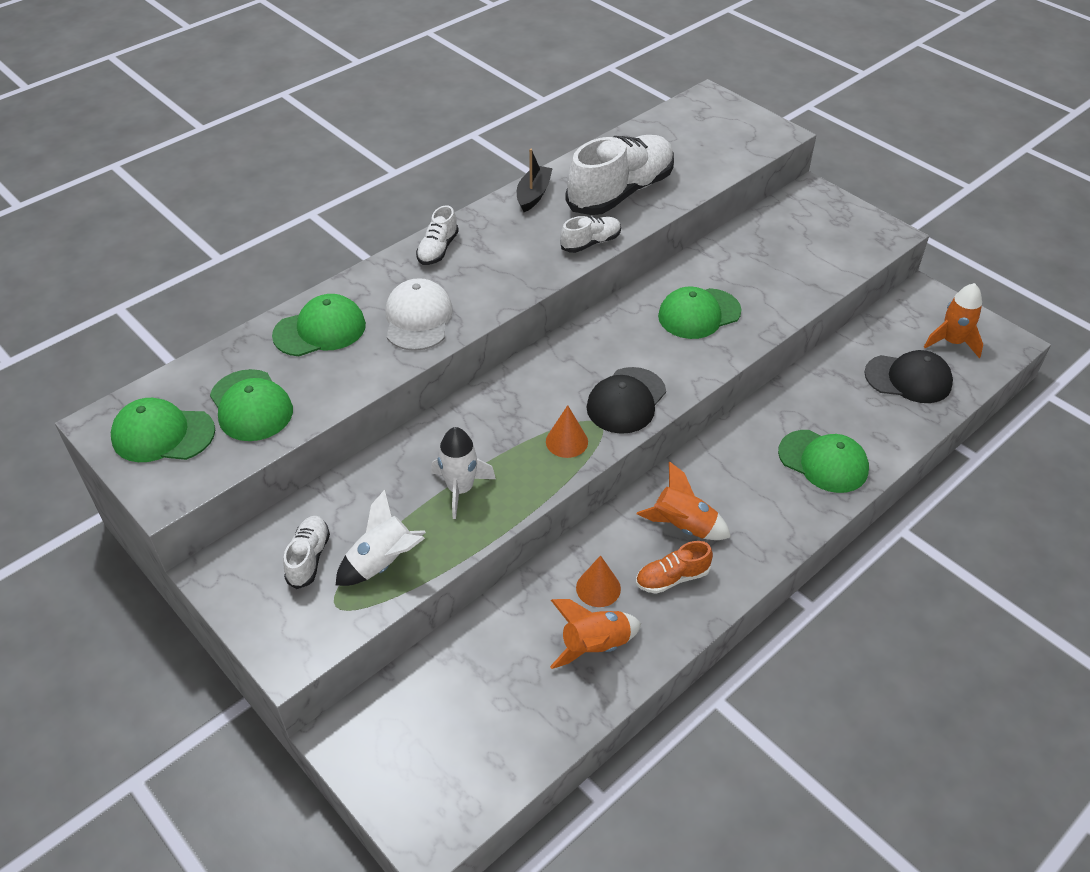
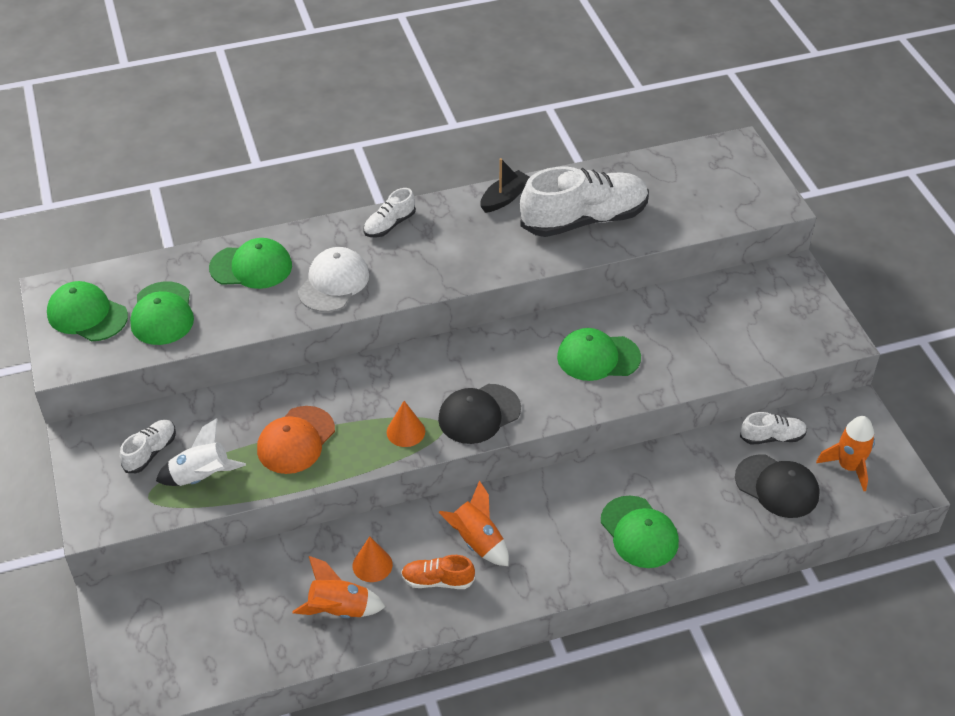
camera: 25 degrees right, 0 degrees up
(460, 489) = (296, 440): white rocket -> orange cap
(590, 243) = (523, 260): white shoe -> white shoe (772, 437)

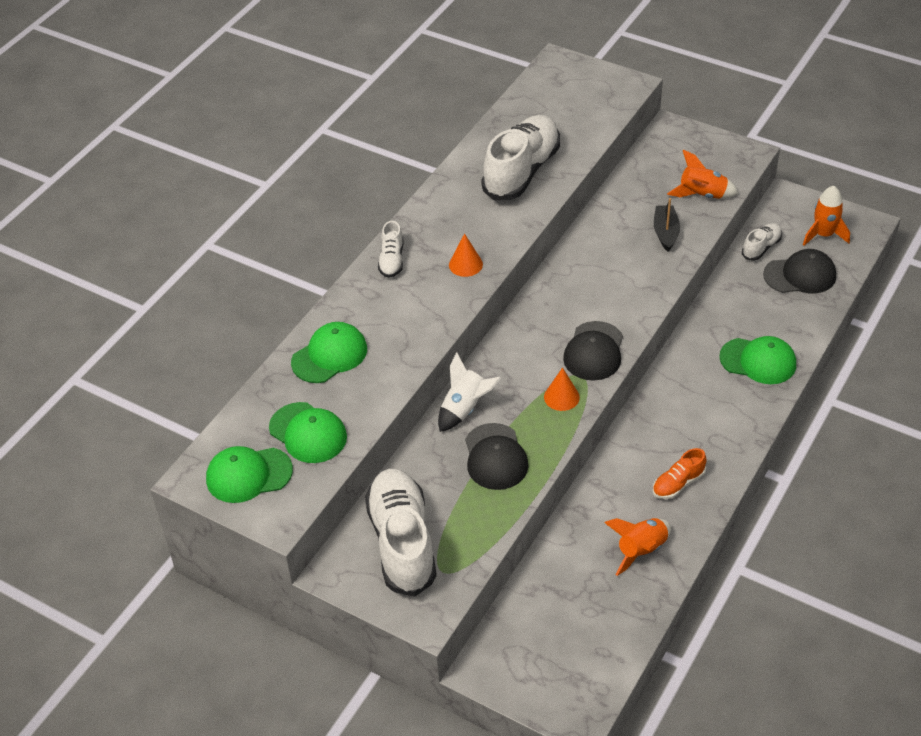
camera: 40 degrees left, 0 degrees up
(150, 452) = (402, 542): white shoe -> white shoe, size x2.12
(201, 477) = (463, 530): white rocket -> white rocket (465, 409)
(296, 440) = (495, 457): orange cap -> black cap
(333, 283) = (406, 325): white cap -> none
(372, 565) = (625, 507): orange cone -> orange cone (465, 264)
(476, 541) = (670, 441): orange rocket -> orange rocket (702, 195)
(505, 198) = (448, 190): black boat -> black boat (665, 233)
(598, 357) = (621, 262): green cap -> none

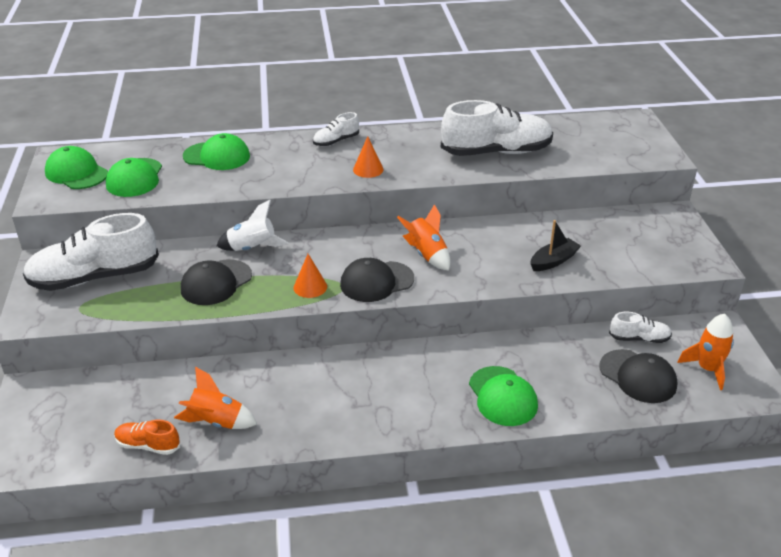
camera: 50 degrees right, 10 degrees down
(402, 542) = (94, 277): white shoe -> white shoe turned 150 degrees counterclockwise
(678, 483) = (310, 411): orange shoe -> orange shoe (148, 445)
(702, 195) = (623, 261): orange rocket -> orange rocket (426, 254)

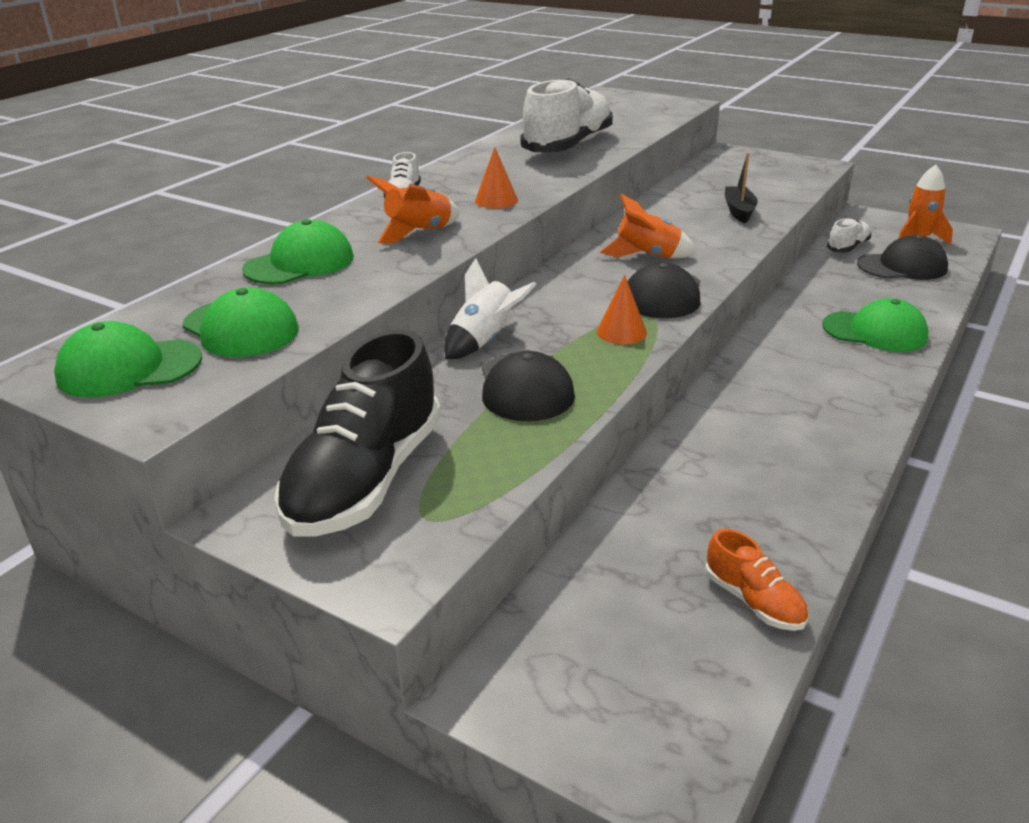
camera: 50 degrees left, 5 degrees down
(94, 277) = (365, 479): white shoe -> black shoe
(148, 445) = (753, 601): orange shoe -> orange shoe turned 90 degrees counterclockwise
(216, 422) = (754, 523): orange rocket -> orange rocket (418, 233)

